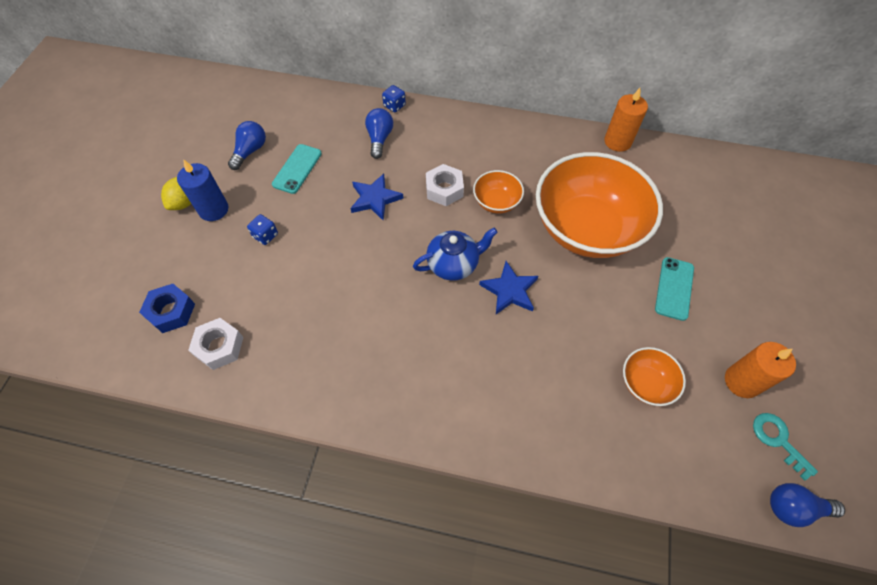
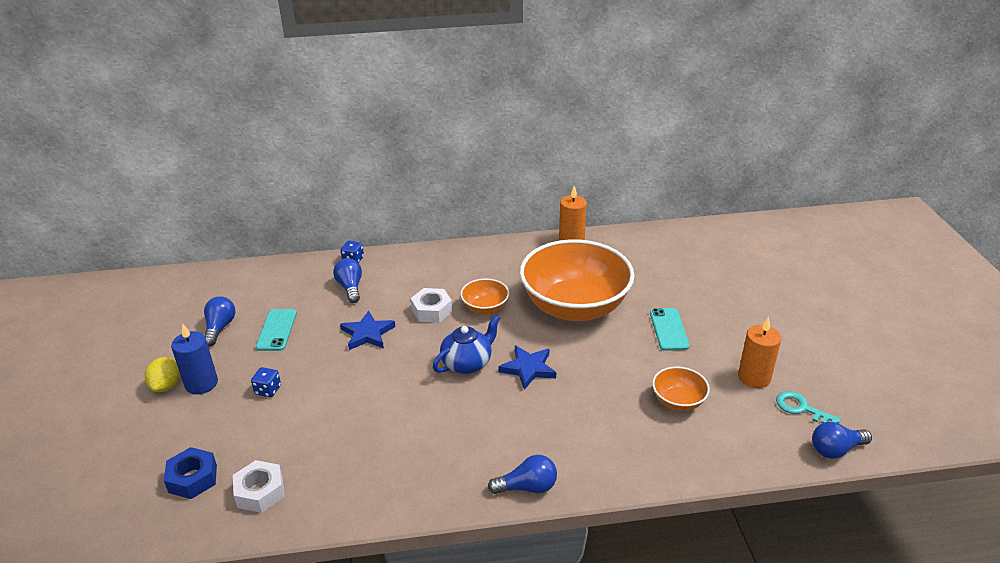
camera: 20 degrees left, 25 degrees down
(453, 431) = (527, 487): none -> blue light bulb

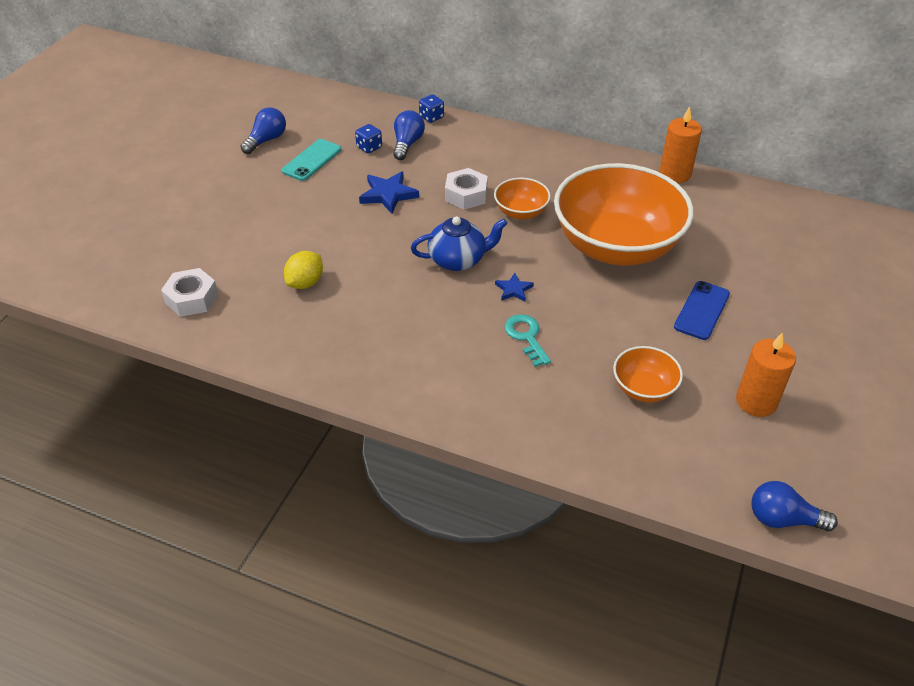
camera: 30 degrees right, 10 degrees up
(166, 386) = (187, 175): yellow lemon -> yellow lemon (305, 283)
(193, 478) = (150, 264): blue nut -> none
(201, 383) = (215, 185): blue candle -> none
(268, 390) = (263, 212): blue dice -> blue dice (369, 147)
(527, 487) = (418, 400): blue light bulb -> none
(528, 368) = (513, 289): blue star -> blue star, size x0.58
(669, 329) = (702, 310): turquoise phone -> blue phone
(801, 408) = (783, 458): turquoise key -> turquoise key (526, 337)

